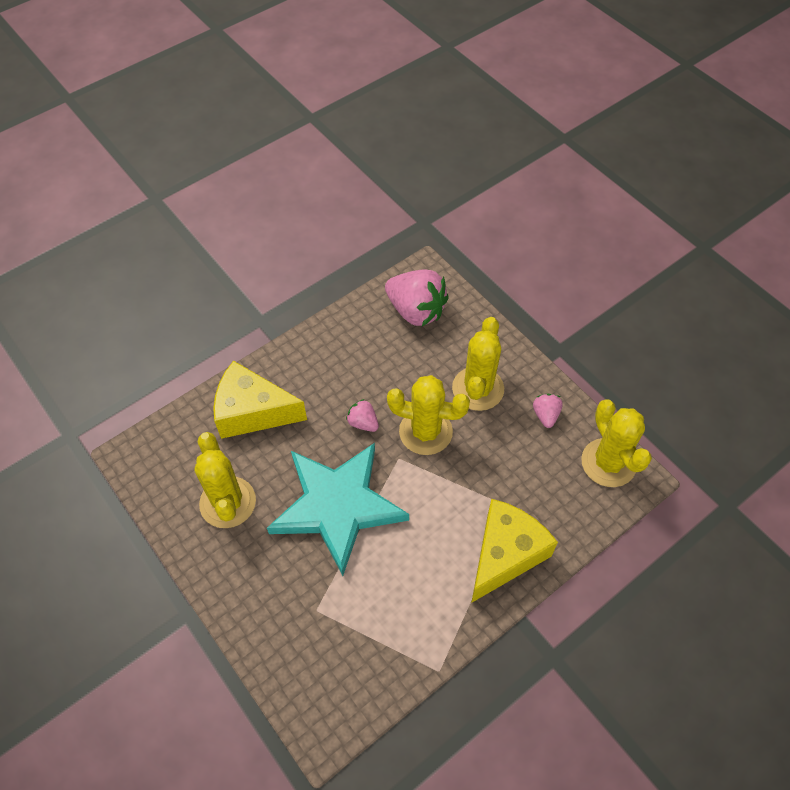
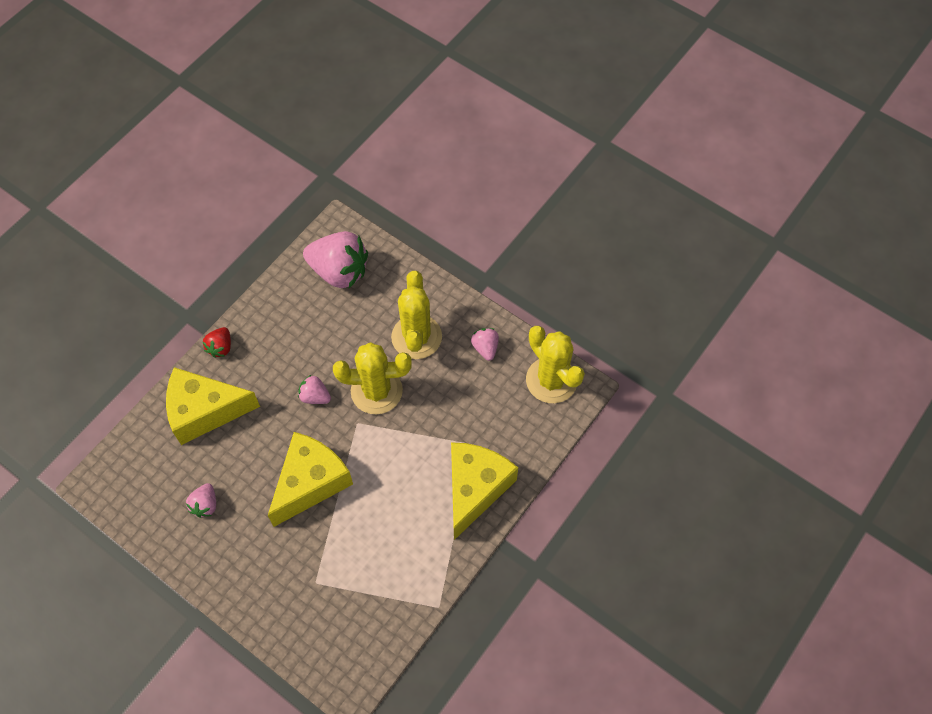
camera: 15 degrees left, 5 degrees up
(228, 502) = (205, 505): yellow cactus -> pink strawberry
(284, 356) = (220, 347): none -> red strawberry
(337, 506) = (310, 482): turquoise star -> yellow cheese

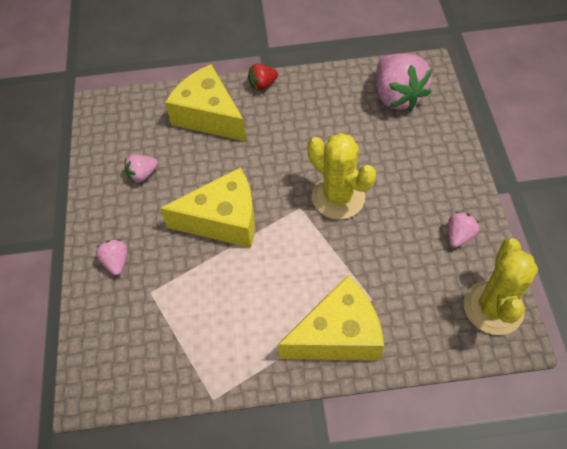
camera: 50 degrees right, 5 degrees down
(315, 396) = (290, 165): pink strawberry -> pink strawberry (116, 262)
(416, 337) = (409, 184): yellow cactus -> none

